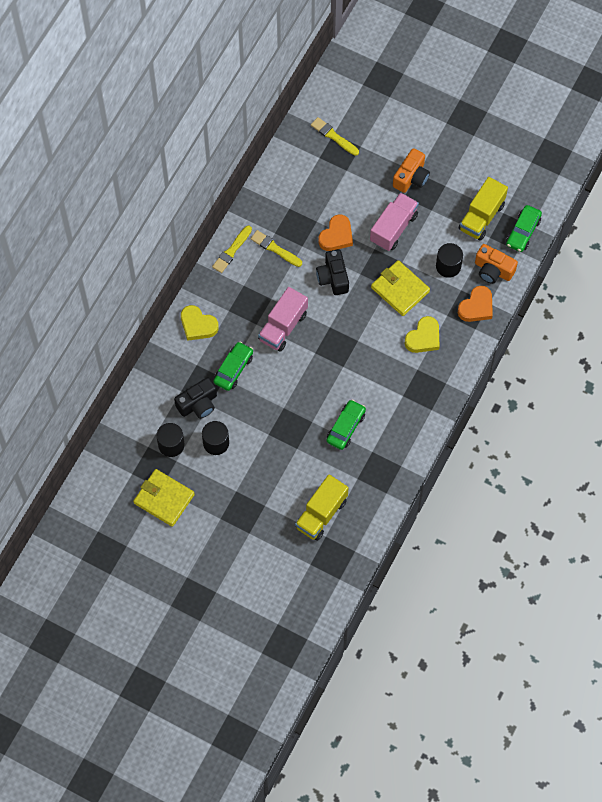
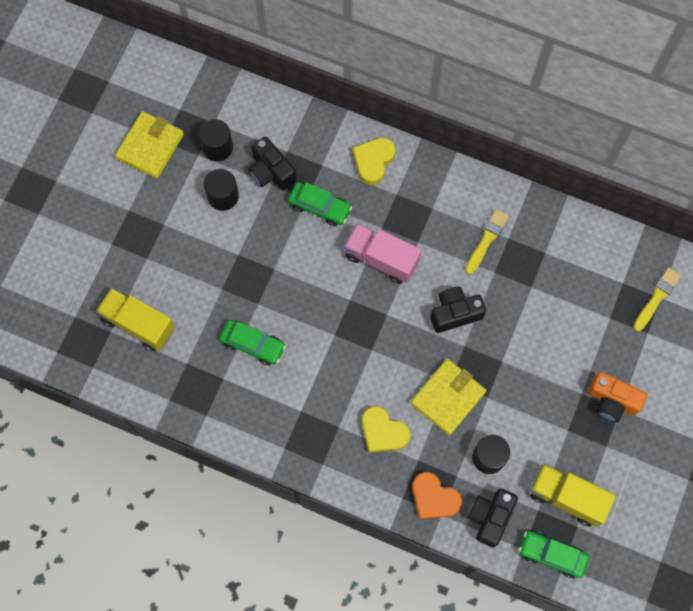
camera: 85 degrees right, 5 degrees up
(232, 251) = (477, 190): yellow brush -> none
(336, 236) = (514, 313): orange heart -> none
(393, 228) = (534, 383): pink truck -> none
(493, 270) = (490, 517): orange camera -> black camera

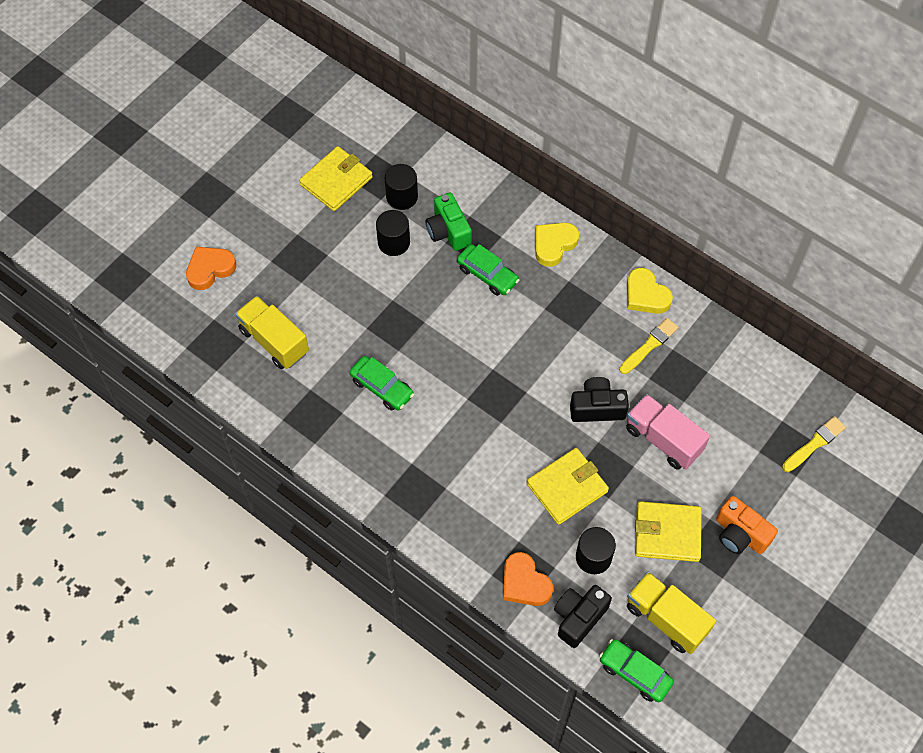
camera: 15 degrees right, 10 degrees down
(56, 267) = (210, 269): none -> orange heart
(271, 171) = (448, 231): black camera -> green camera
(381, 259) = (536, 338): pink truck -> pink truck (663, 439)
(383, 432) = (490, 504): yellow heart -> yellow heart (646, 295)
(548, 417) = (667, 533): none -> yellow wallet

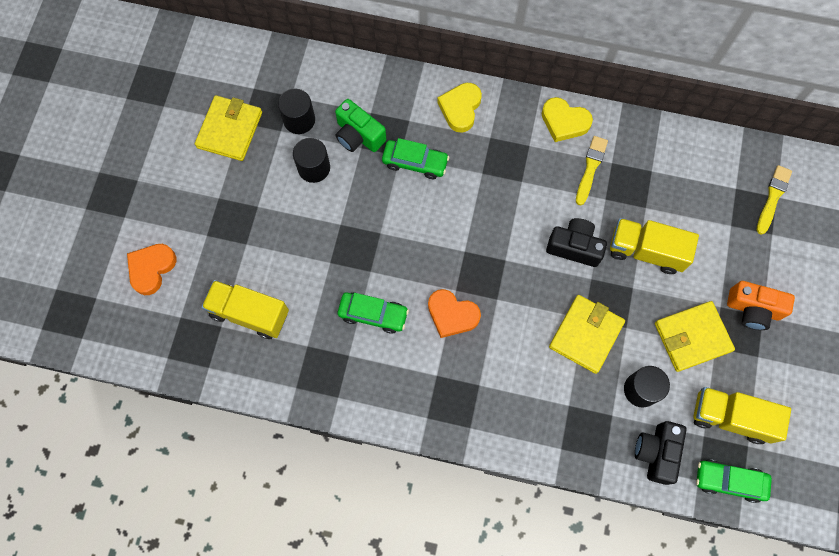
camera: 25 degrees left, 10 degrees up
(524, 583) = (594, 443): orange heart -> orange heart (452, 315)
(597, 407) = (574, 247): black camera -> black camera turned 45 degrees clockwise
(663, 439) = (646, 251): pink truck -> yellow truck

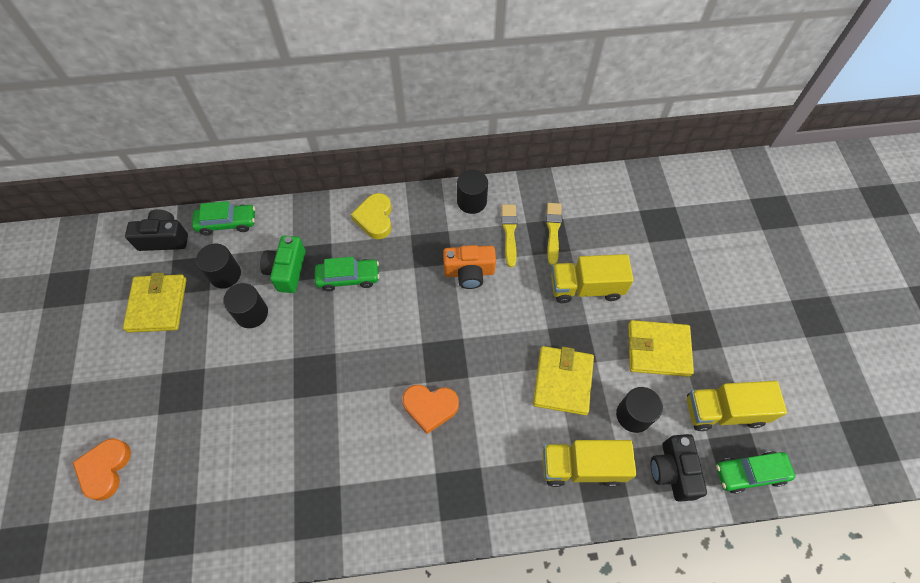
camera: 20 degrees left, 10 degrees down
(249, 313) = (223, 479): yellow truck -> yellow truck (582, 467)
(358, 135) = (287, 270): green camera -> green camera turned 75 degrees clockwise
(373, 314) = (352, 434): green car -> green car (227, 223)
(564, 122) = (471, 201): yellow heart -> black cylinder
(574, 247) = (521, 305): black camera -> black camera (164, 238)
(692, 337) = (658, 350): yellow wallet -> yellow wallet turned 45 degrees clockwise
(753, 309) = (699, 306): orange camera -> orange camera (469, 272)
(773, 197) = (672, 208): yellow brush -> yellow brush (553, 231)

